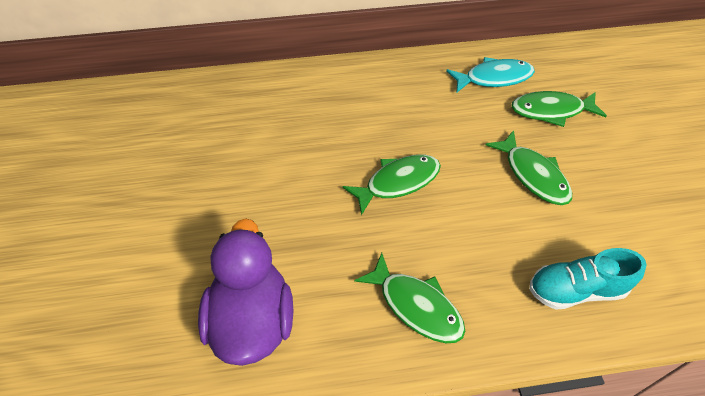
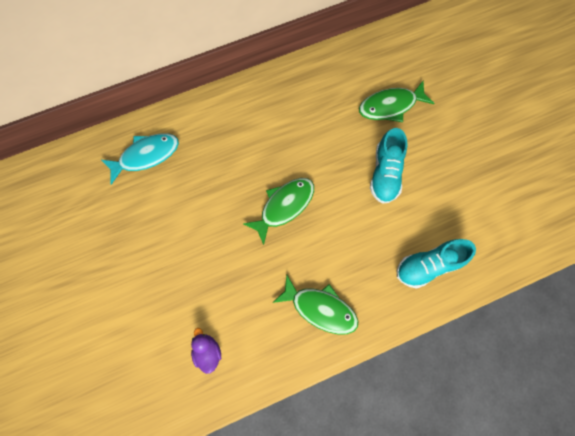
camera: 15 degrees left, 20 degrees up
(252, 320) = (207, 351): purple duck -> purple duck, size x0.44
(494, 78) = (340, 82): turquoise fish -> turquoise fish (146, 156)
(533, 175) = (385, 173): green fish -> turquoise shoe

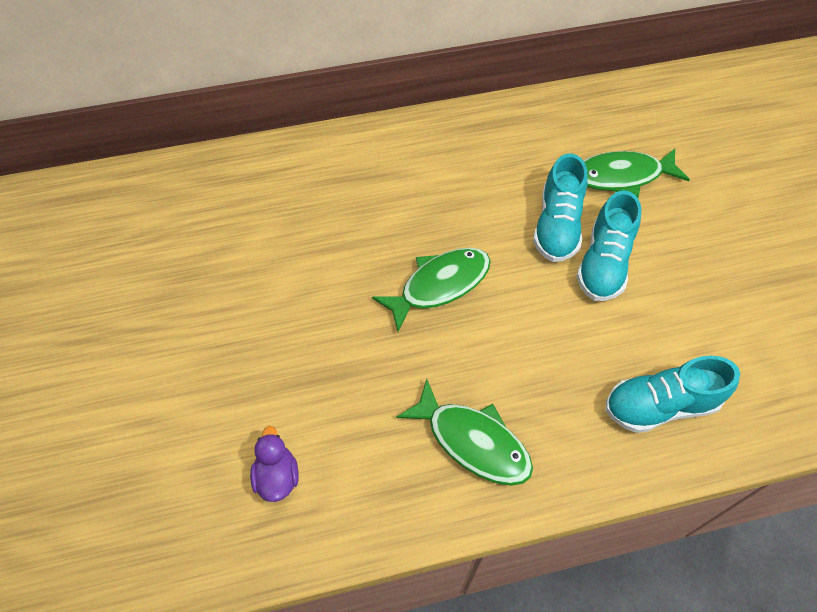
camera: 10 degrees right, 15 degrees down
(146, 156) = (249, 190): turquoise fish -> none
(353, 150) = (557, 226): none -> turquoise shoe

